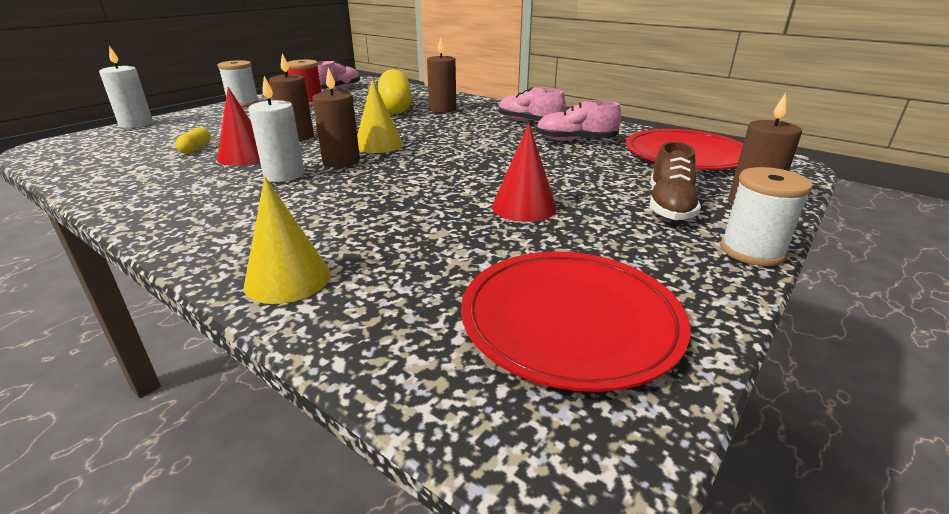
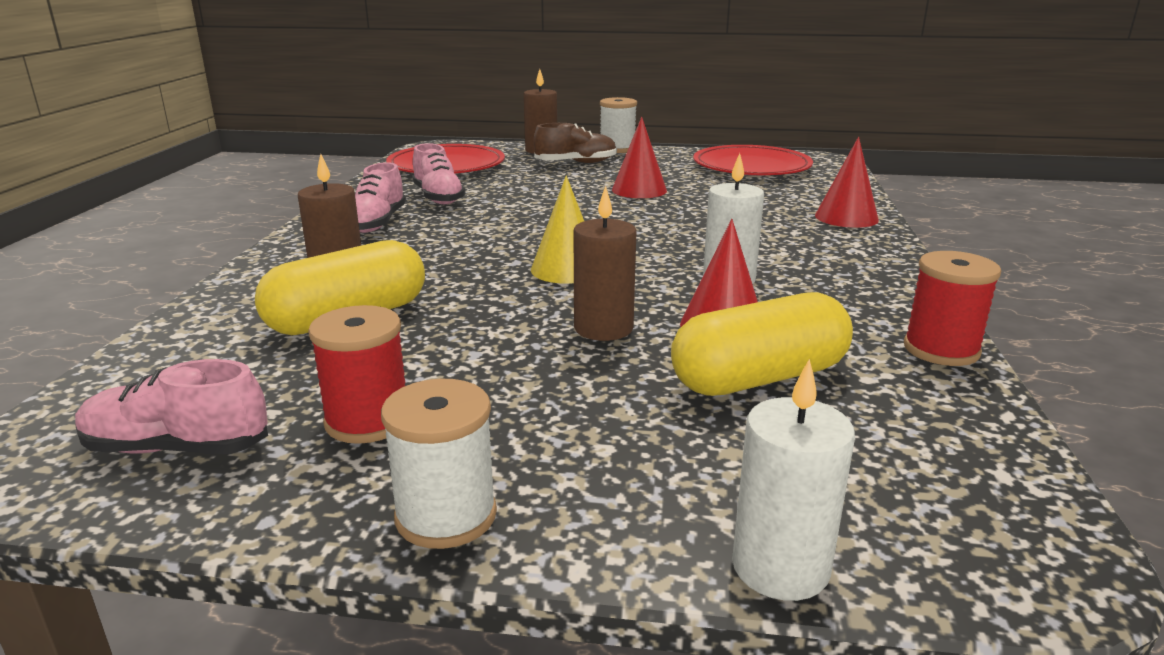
camera: 120 degrees left, 5 degrees down
(103, 191) = (941, 350): none -> red spool
(196, 148) = (759, 378): yellow capsule -> yellow capsule, size x2.28
(288, 279) = (846, 217): yellow cone -> red cone
(341, 161) = (649, 269): brown candle -> none

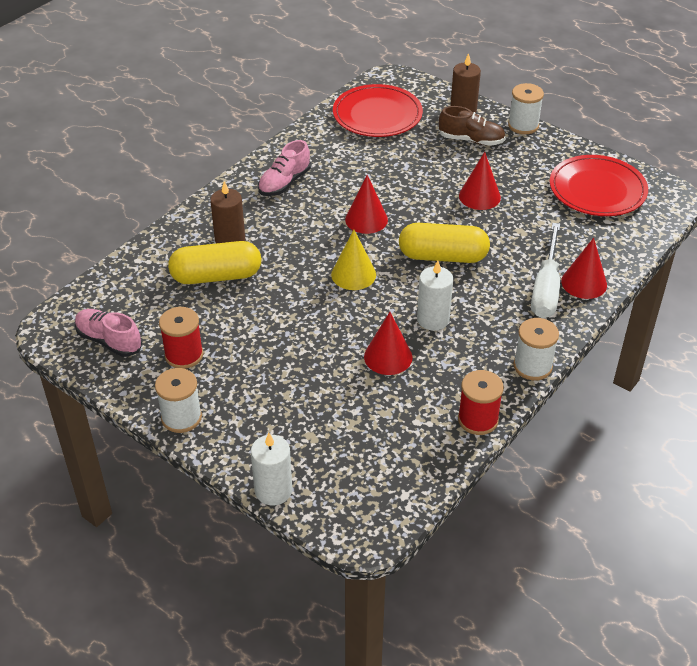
camera: 30 degrees right, 20 degrees up
(438, 197) = (341, 161): pink shoe -> none
(525, 227) = (366, 219): none -> red cone
(603, 328) = (328, 334): brown candle -> none
(759, 378) = (366, 399): yellow capsule -> yellow capsule (443, 256)
(815, 229) = (546, 288): none -> white screwdriver
(912, 285) = (532, 366): none -> white spool

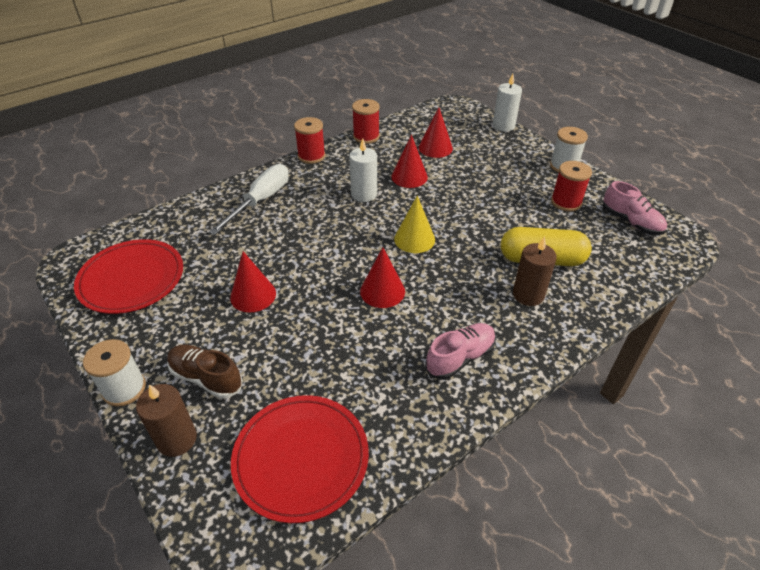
camera: 165 degrees left, 0 degrees up
(443, 256) = (328, 240): yellow capsule -> none
(532, 366) = (311, 156): white spool -> red spool
(584, 283) = (228, 199): red cone -> red cone (435, 148)

